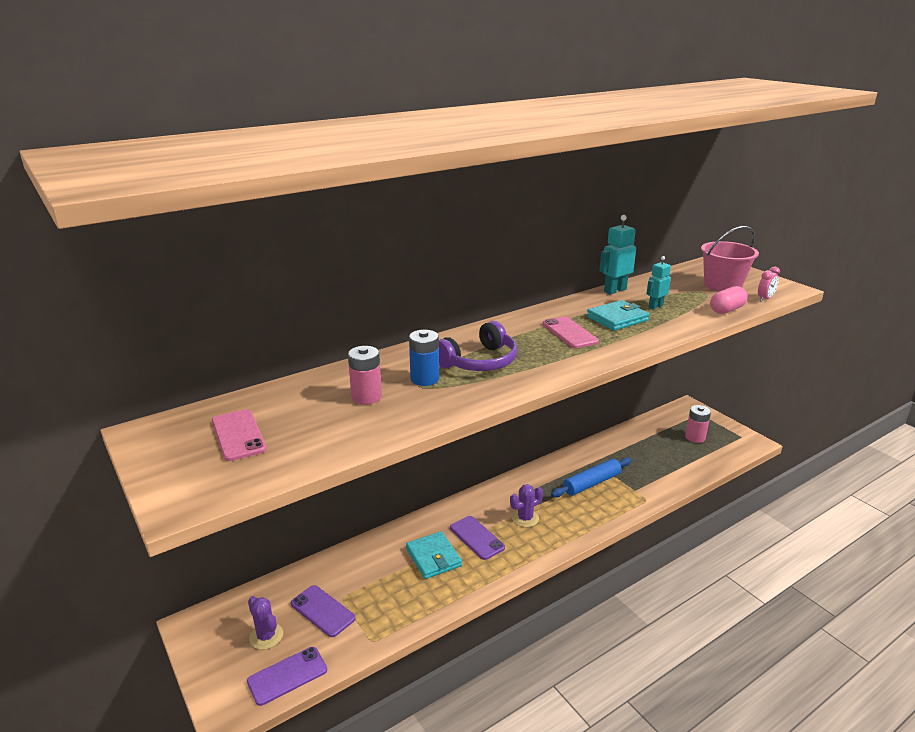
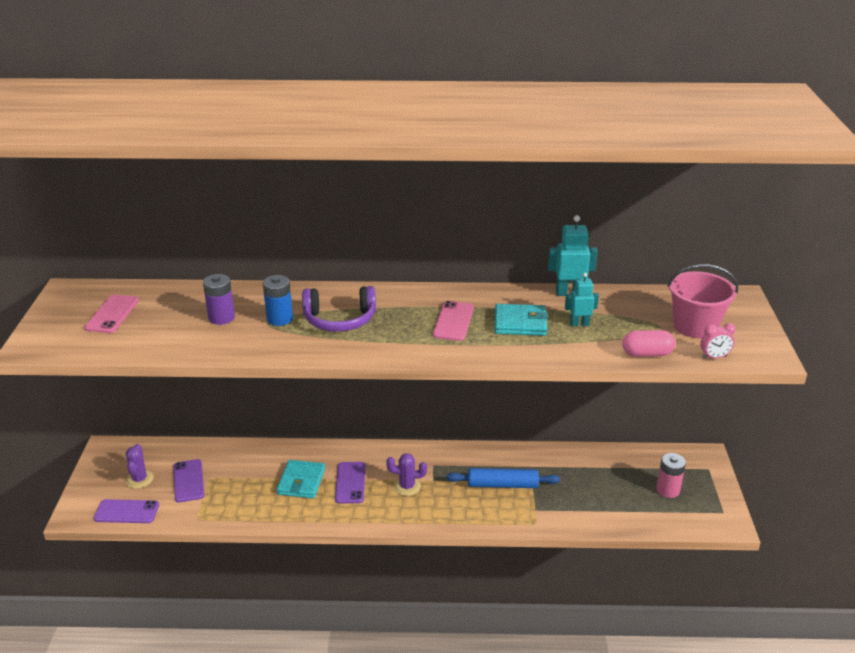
camera: 35 degrees right, 5 degrees up
(366, 397) = (221, 318): pink battery -> purple battery

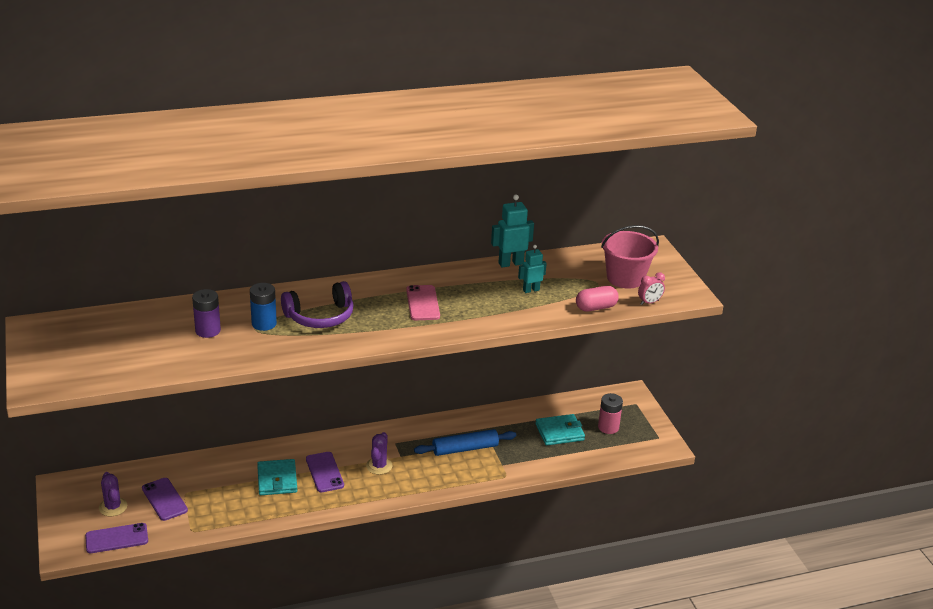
camera: 20 degrees left, 0 degrees up
(112, 314) = (97, 343): pink phone -> none
(407, 486) = (379, 466): purple cactus -> purple cactus turned 60 degrees counterclockwise
(520, 323) = (481, 296): turquoise wallet -> turquoise wallet (559, 432)

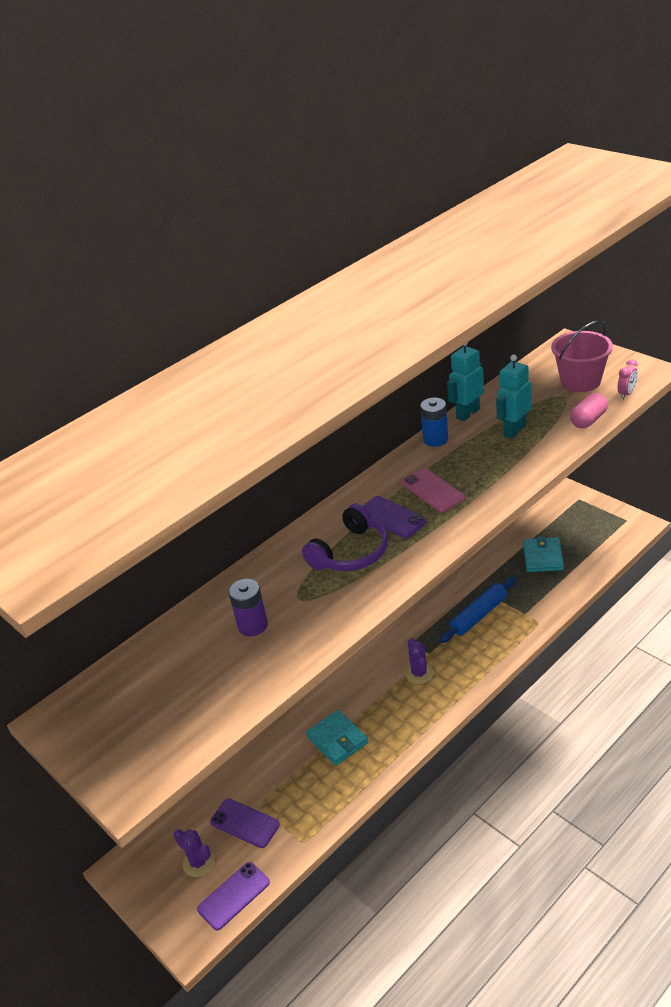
camera: 20 degrees left, 5 degrees up
(264, 324) = (303, 588): blue battery -> blue battery (435, 439)
(324, 472) = (375, 707): purple phone -> purple phone (391, 517)
(531, 290) = (514, 430): turquoise robot -> turquoise robot, size x1.53
(559, 432) = (543, 557): turquoise wallet -> turquoise wallet turned 45 degrees counterclockwise
(608, 427) = (578, 532): pink battery -> none

